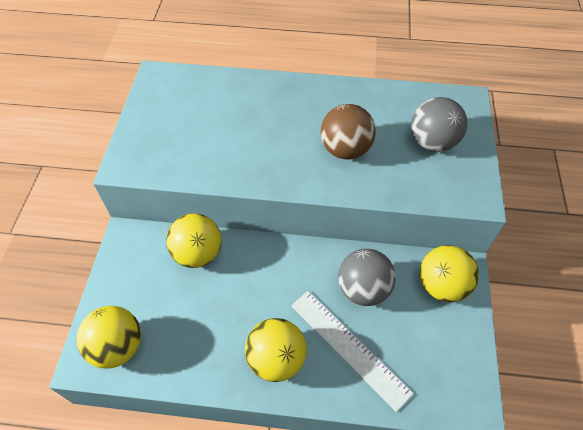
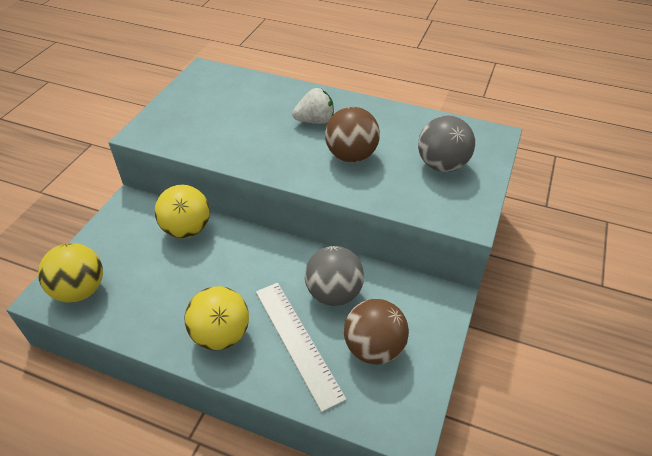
camera: 15 degrees right, 10 degrees down
(295, 116) = (315, 121): none -> white strawberry
(418, 336) = (374, 348): none -> brown ball
(442, 285) = (417, 308): yellow ball -> none

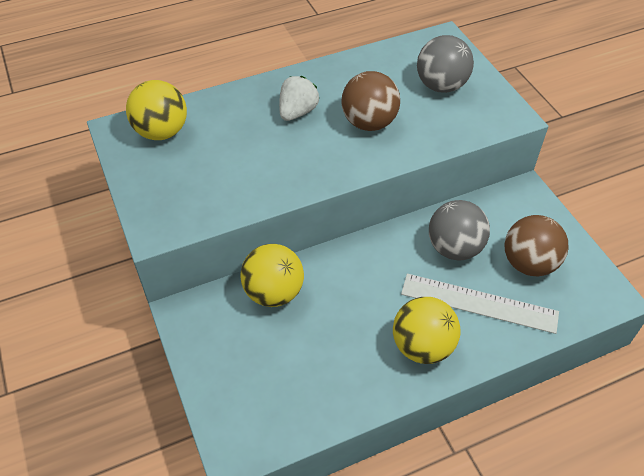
camera: 45 degrees left, 5 degrees up
(80, 290) = (259, 418): yellow ball -> yellow ball (162, 132)

